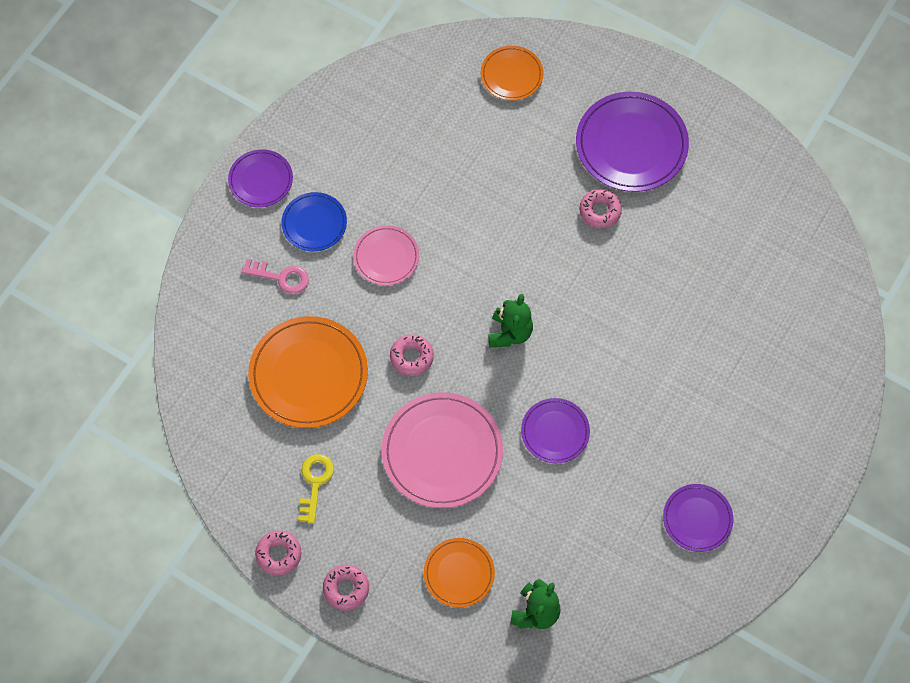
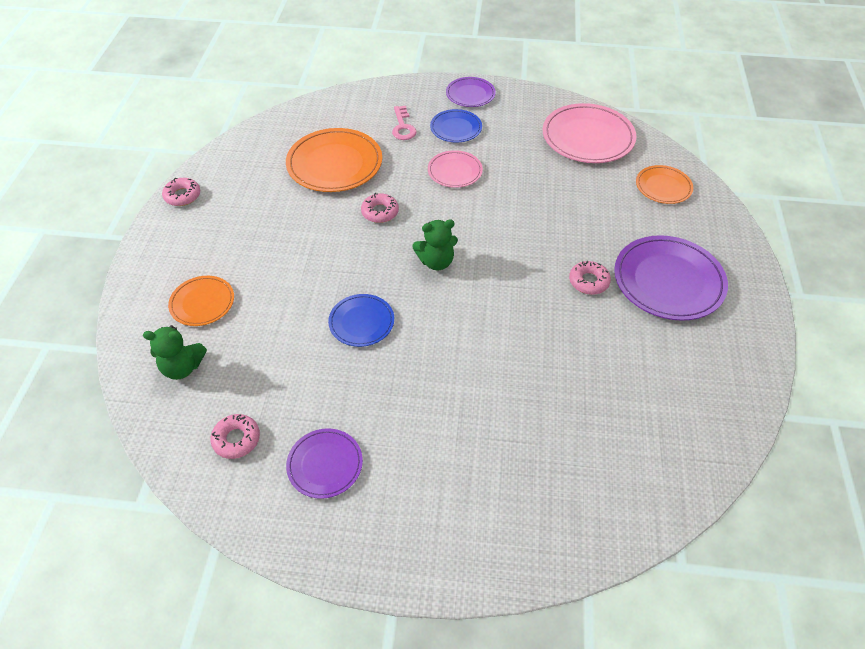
camera: 65 degrees right, 15 degrees down
(315, 483) = (248, 195): yellow key -> none
(346, 589) = (166, 240): pink donut -> pink donut (236, 439)
(442, 452) = (307, 256): pink plate -> pink plate (588, 137)
(555, 432) = (361, 322): purple plate -> blue plate

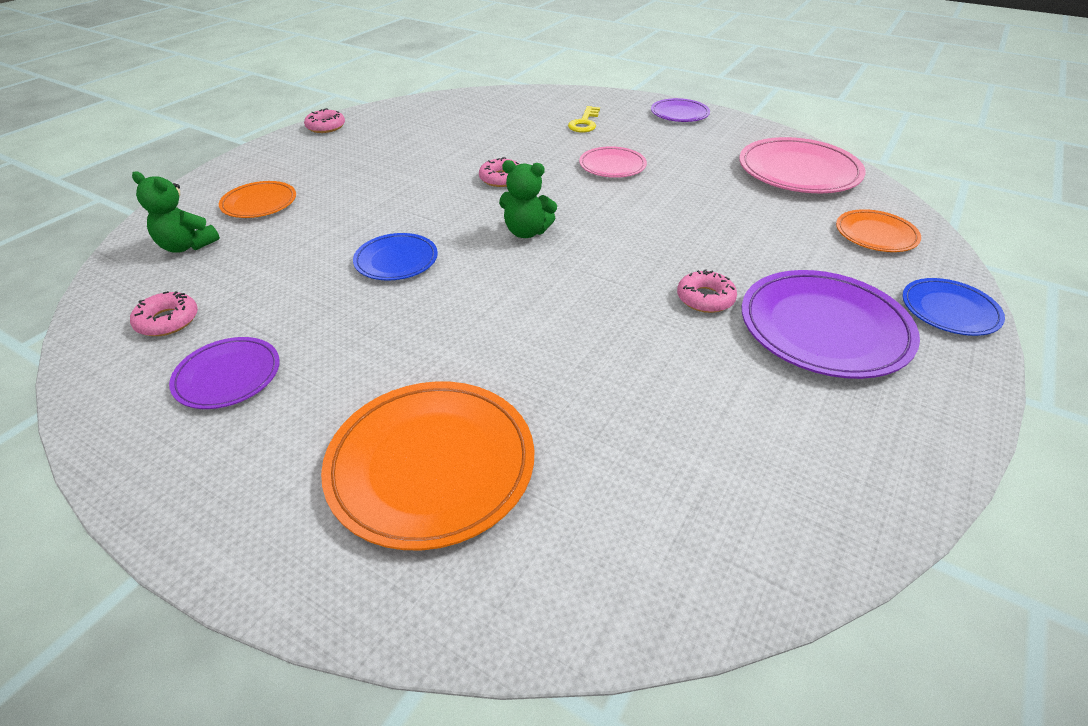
camera: 25 degrees right, 10 degrees down
(334, 164) = (489, 135): orange plate -> orange plate (431, 465)
(403, 127) = (584, 123): pink key -> yellow key
(456, 128) = (642, 134): blue plate -> blue plate (949, 310)

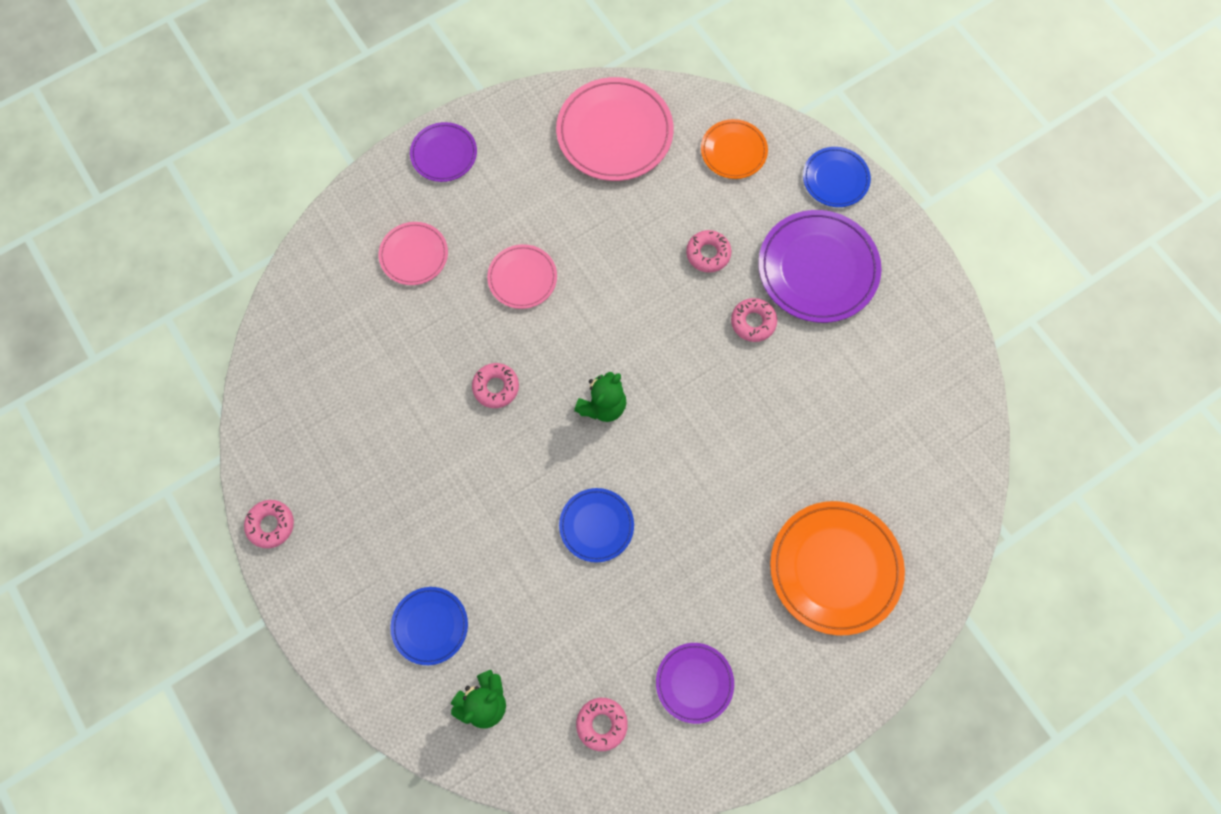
camera: 65 degrees left, 30 degrees up
(259, 203) = (430, 626): orange plate -> blue plate
(584, 123) = (414, 255): yellow key -> pink plate
(747, 249) = (708, 254): none -> pink donut

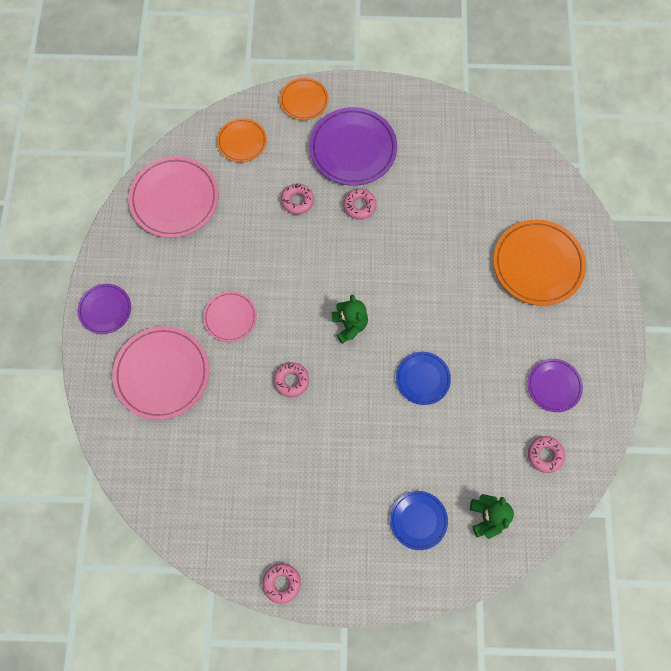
camera: 55 degrees left, 0 degrees up
(414, 255) = (162, 374): pink plate -> pink plate, size x1.76
(835, 179) = (304, 100): blue plate -> orange plate

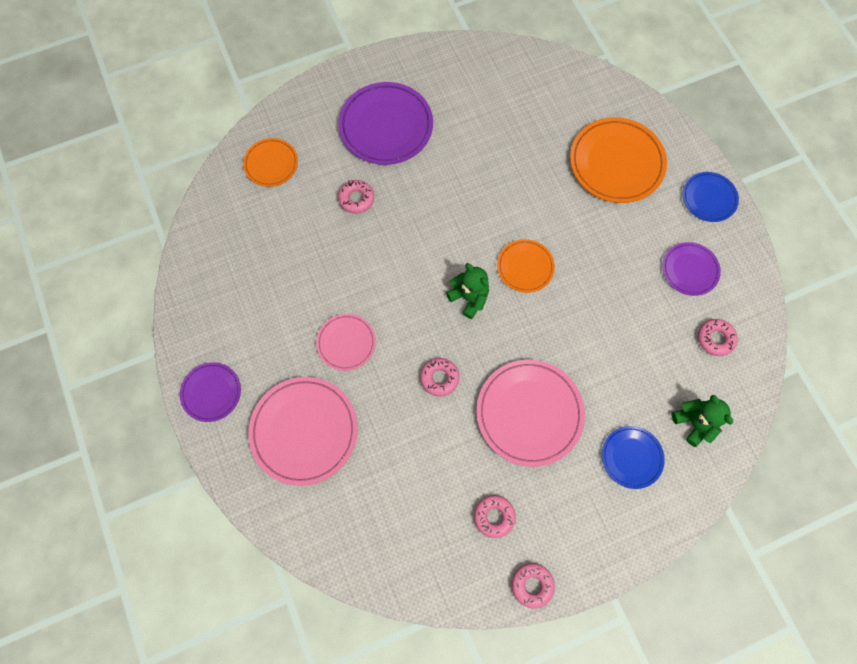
camera: 25 degrees left, 0 degrees up
(174, 199) = (229, 249): pink plate -> pink plate (529, 413)
(304, 100) = (314, 99): orange plate -> orange plate (525, 267)
(359, 206) = (420, 178): pink donut -> pink donut (494, 516)
(422, 379) = (565, 318): blue plate -> blue plate (709, 198)

